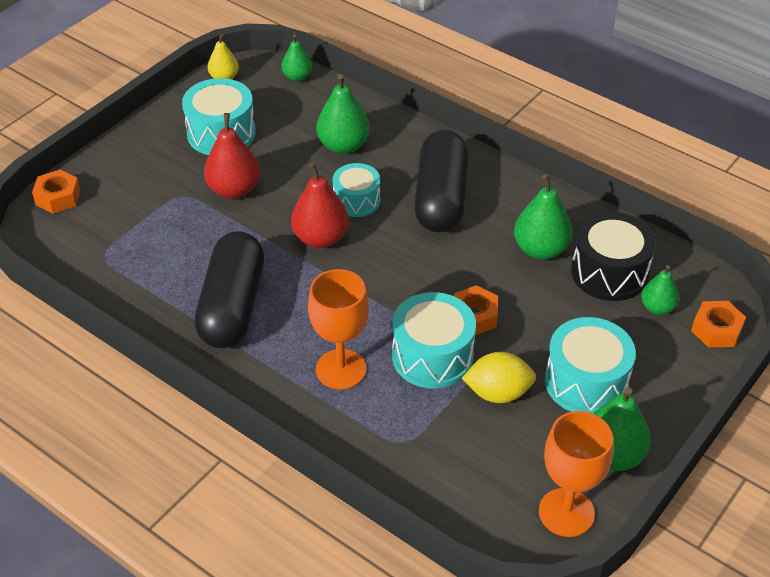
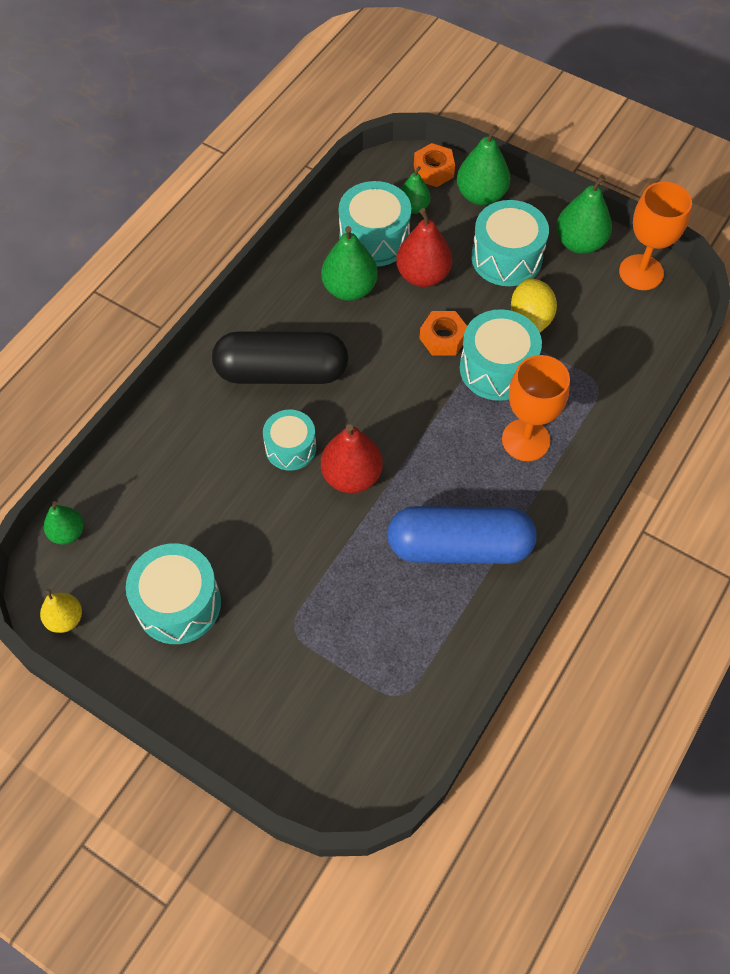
camera: 95 degrees left, 15 degrees up
(58, 197) = (305, 776): orange nut -> none
(232, 306) = (459, 546): black capsule -> blue capsule
(234, 190) = (280, 573): red pear -> red pear (423, 275)
(343, 145) = (199, 469): green pear -> green pear (481, 195)
(609, 272) = (374, 239): black drum -> turquoise drum

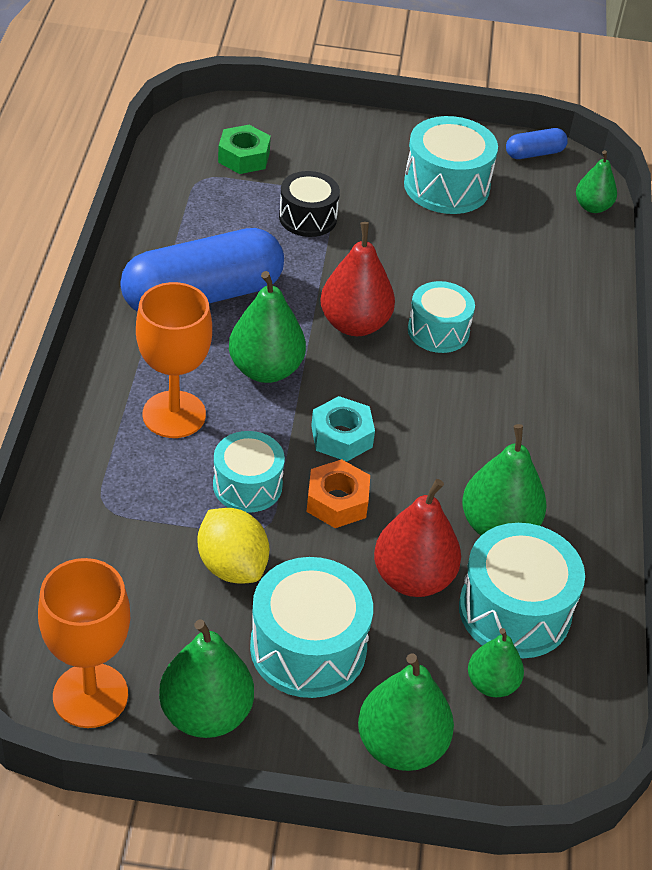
camera: 150 degrees right, 15 degrees down
(65, 619) = (534, 153): yellow pear -> blue capsule
(282, 372) = (506, 401): black capsule -> none
(327, 607) = (308, 218): none -> black drum
(347, 712) = (244, 157): none -> green nut
(414, 383) = (341, 436): none -> turquoise nut
(433, 171) = (502, 765): orange nut -> none
(441, 457) = (265, 369): none -> green pear
(497, 368) = (247, 485): turquoise drum -> turquoise drum, size x0.65

